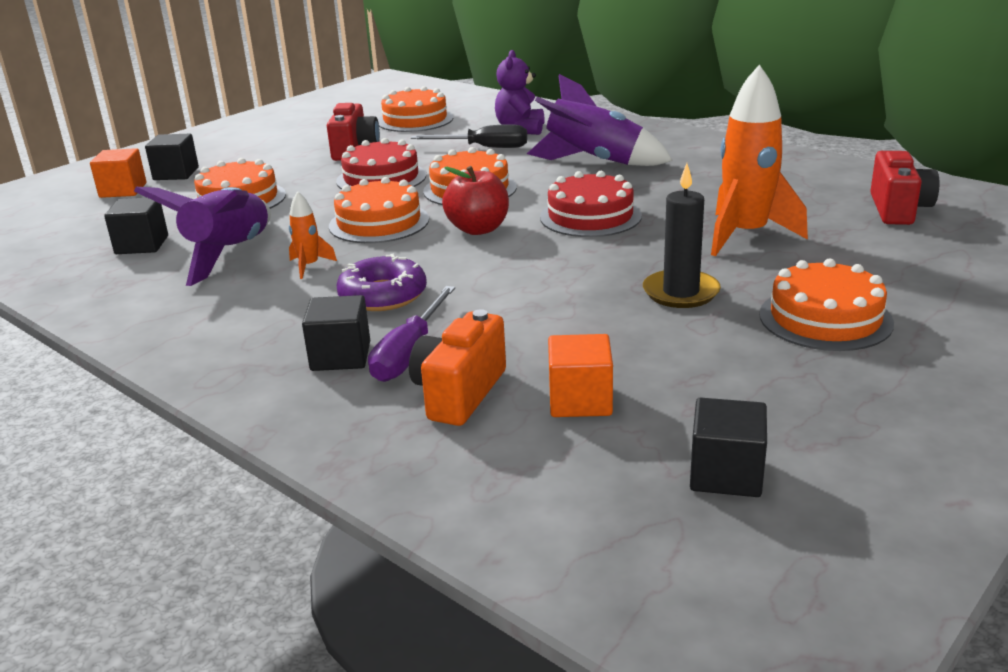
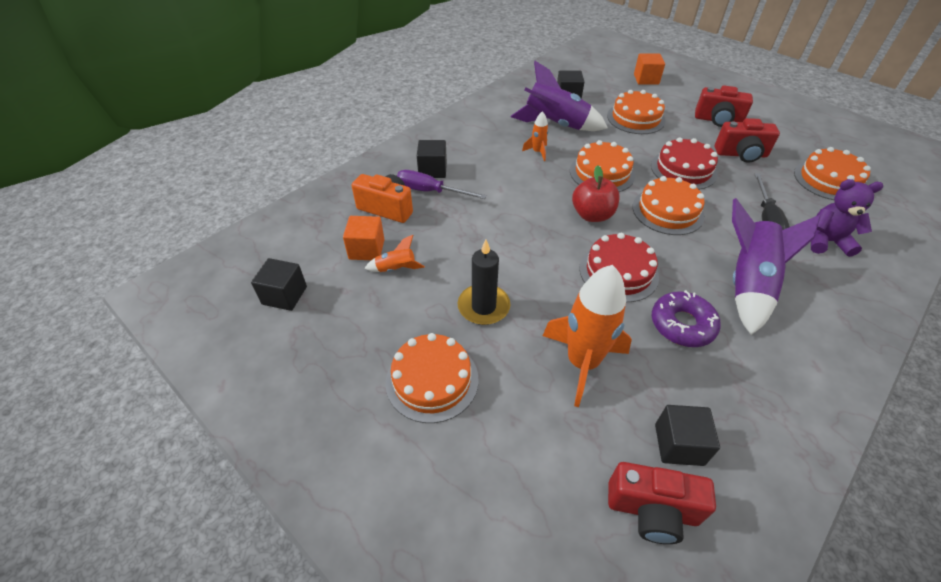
camera: 90 degrees right, 20 degrees up
(176, 174) = (676, 91): black cube -> black cube (679, 444)
(269, 156) = (718, 120): none -> red camera
(383, 295) = (497, 180): purple donut -> purple donut (682, 324)
(623, 366) = (396, 269): none -> orange rocket

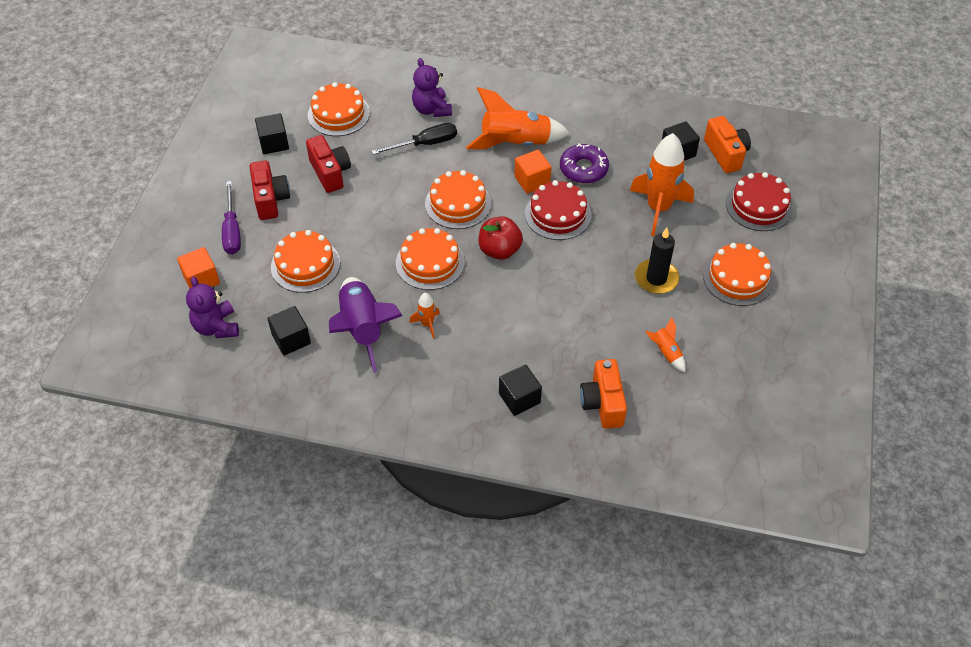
camera: 120 degrees left, 5 degrees up
(284, 295) = (753, 411): black cube -> black cube (274, 143)
(366, 249) = (662, 386): orange cube -> orange cube (532, 181)
(430, 191) = (553, 382): purple screwdriver -> purple screwdriver (232, 230)
(599, 76) = (216, 327): none -> purple teddy bear
(652, 510) = (725, 154): red camera -> orange camera
(683, 170) = (384, 207): red cake -> red cake (759, 206)
(748, 284) = (515, 143): purple rocket -> orange rocket

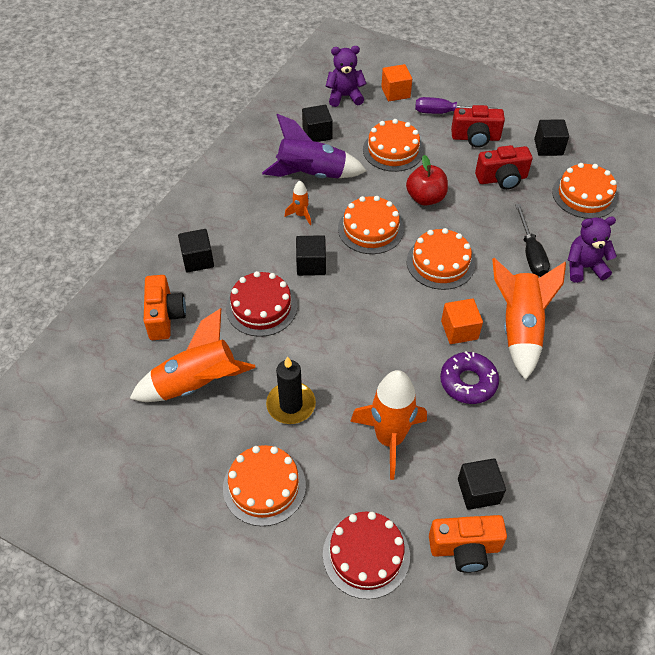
camera: 105 degrees right, 0 degrees up
(493, 300) = (311, 265): none -> black cube
(499, 250) = (370, 282): red apple -> red apple (425, 198)
(558, 214) = (405, 341): red cake -> red cake (261, 307)
(602, 403) = (165, 317): orange camera -> orange camera turned 75 degrees clockwise
(666, 352) = (197, 384): orange rocket -> orange rocket, size x2.16

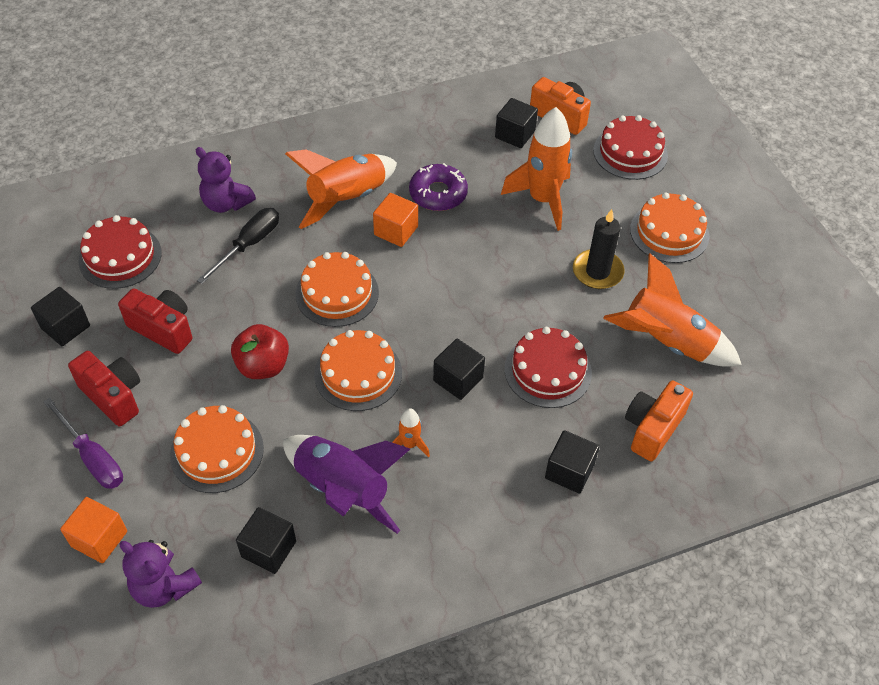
camera: 140 degrees left, 0 degrees up
(584, 195) = (120, 257): orange cake -> red cake

